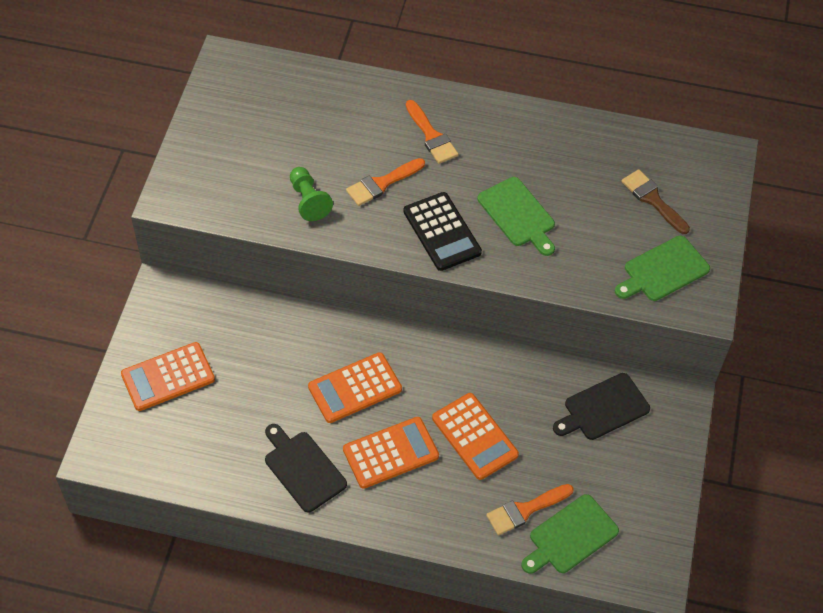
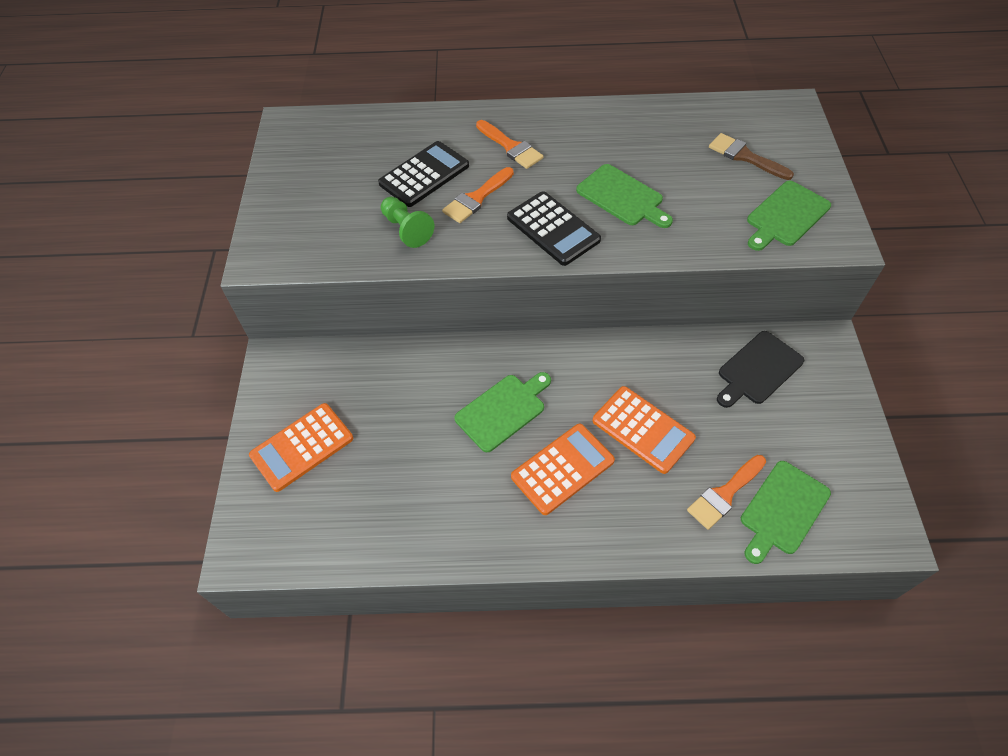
camera: 10 degrees left, 0 degrees up
(303, 468) = (474, 510): black cutting board -> none
(340, 147) = (424, 175): none -> black calculator
(355, 388) = (503, 410): orange calculator -> green cutting board

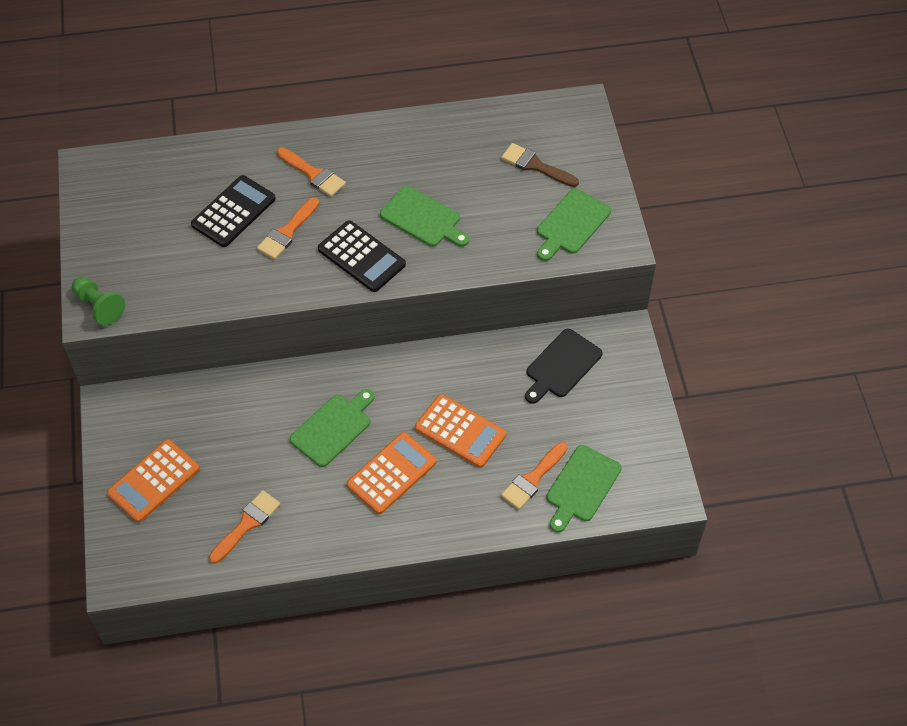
camera: 10 degrees left, 0 degrees up
(394, 508) = (247, 524): none -> orange brush
(406, 229) = (226, 270): green pawn -> green pawn (99, 306)

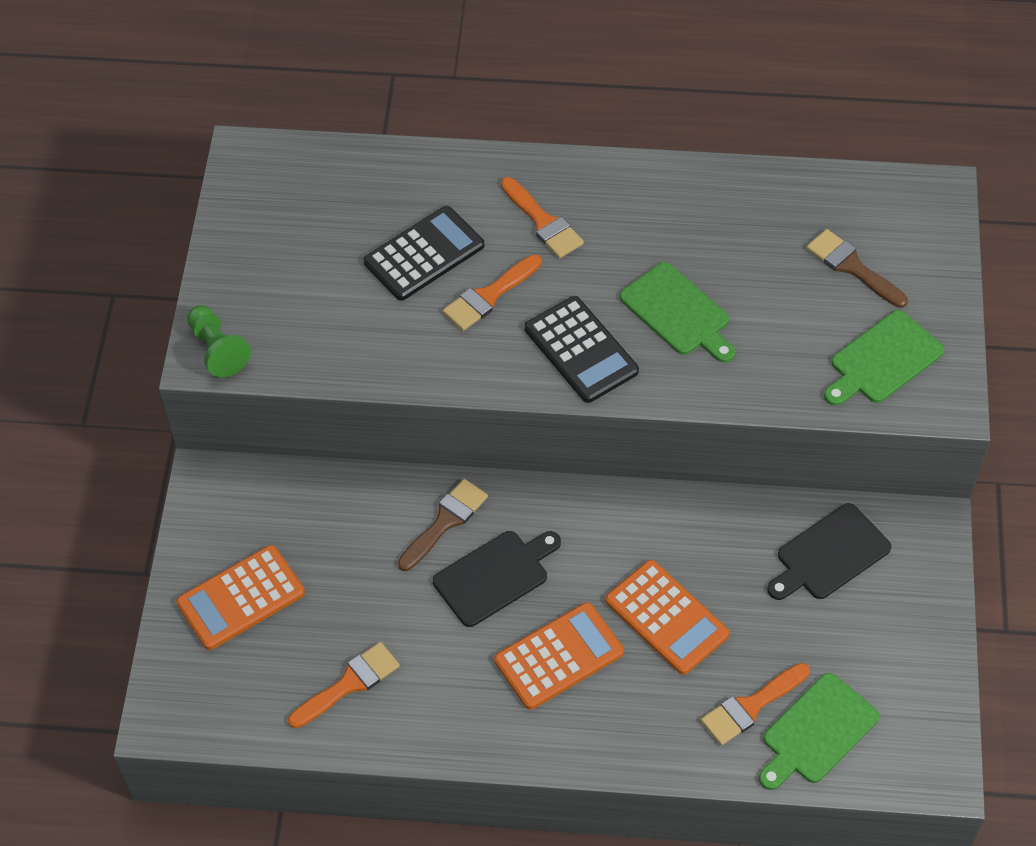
camera: 15 degrees right, 0 degrees up
(289, 398) = (445, 522): none -> brown brush
(333, 428) = (495, 576): green cutting board -> black cutting board

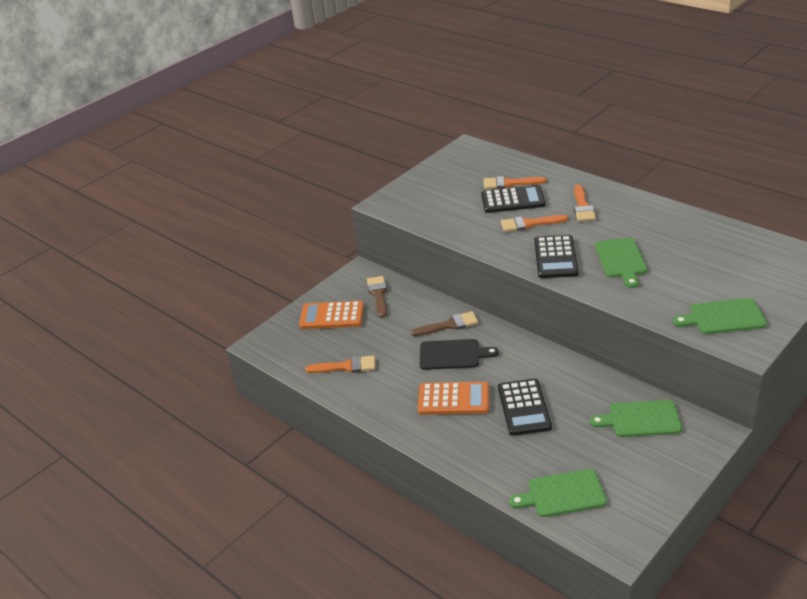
camera: 40 degrees right, 20 degrees down
(217, 349) = (388, 203): green pawn -> none
(666, 617) = (524, 407): orange calculator -> black calculator
(751, 706) = (535, 465): orange brush -> orange brush (509, 183)
(829, 554) = (641, 419): black cutting board -> green cutting board
(852, 267) = (739, 274): brown brush -> brown brush (378, 294)

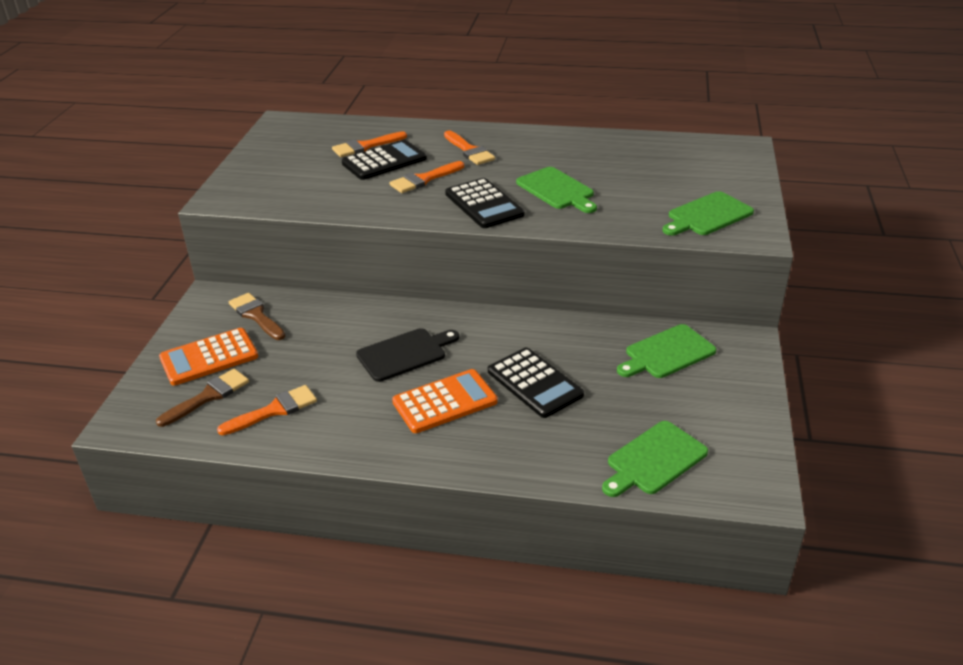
camera: 35 degrees left, 0 degrees up
(449, 325) = (375, 323): brown brush -> brown brush (208, 396)

